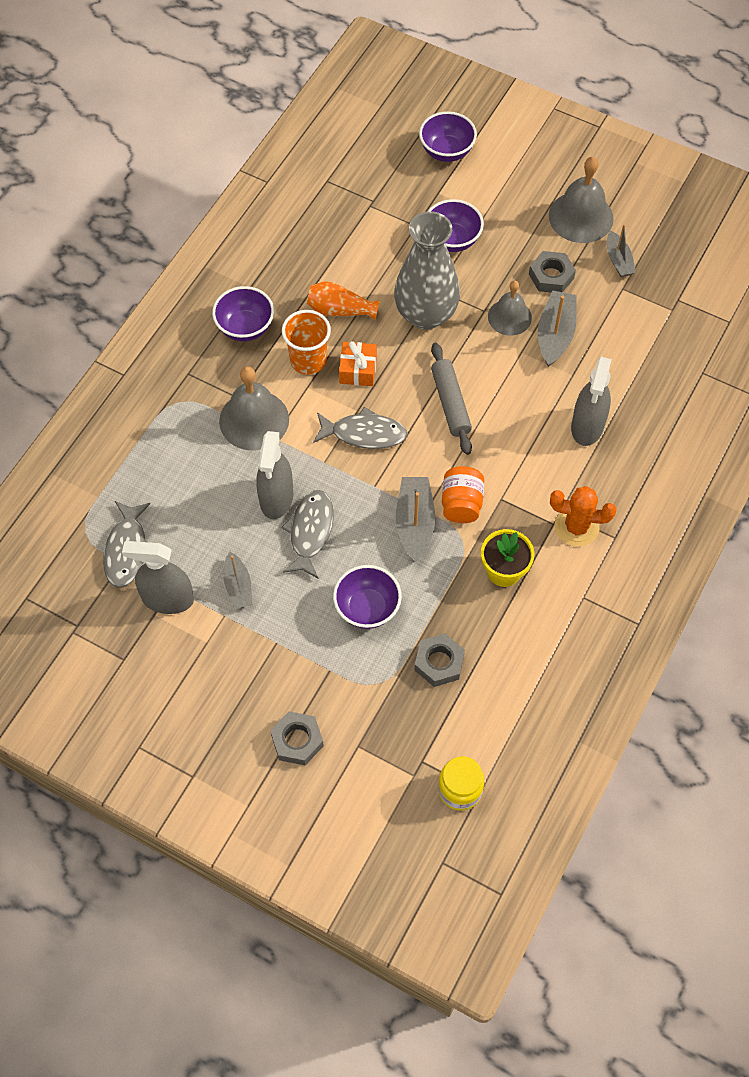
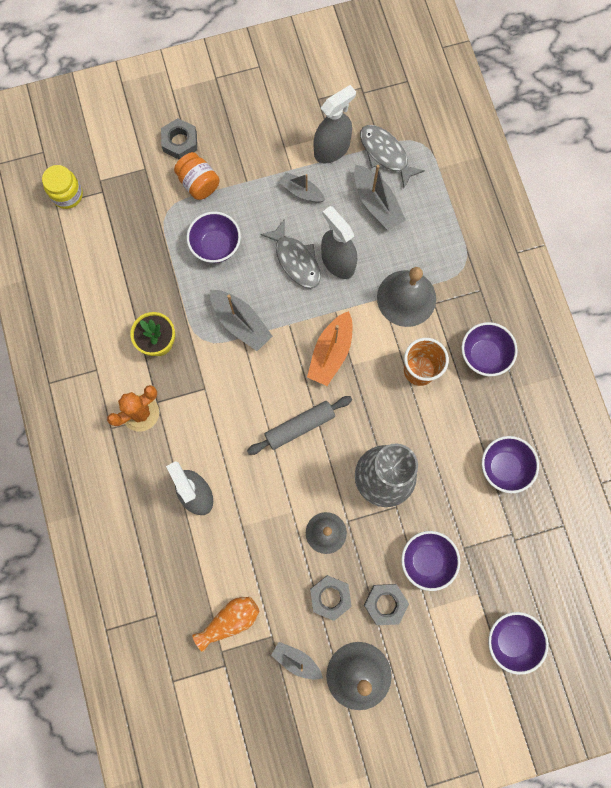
camera: 135 degrees right, 15 degrees up
(324, 247) = (504, 467): none -> purple bowl
(340, 310) = (440, 427): orange vase -> orange vase (230, 620)
(358, 370) = (381, 394): orange gift -> none
(364, 434) = (331, 353): grey fish -> orange boat
(439, 663) = (144, 252): grey nut -> grey nut (385, 604)
(450, 403) = (300, 426): grey rolling pin -> grey rolling pin turned 60 degrees counterclockwise
(461, 504) = (225, 362): orange jar -> orange jar (199, 183)
(555, 334) = (282, 548): grey boat -> grey boat (376, 203)

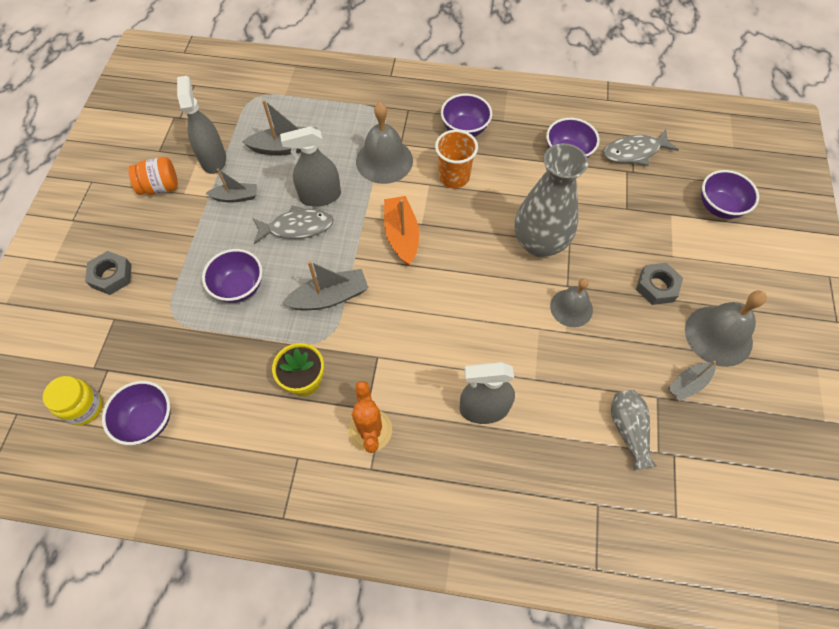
camera: 65 degrees left, 15 degrees down
(199, 183) = (166, 277): orange jar -> orange jar (160, 187)
(230, 620) = (628, 430): orange vase -> grey vase
(300, 426) = (458, 288): grey rolling pin -> none
(301, 192) = (235, 197): grey boat -> grey boat turned 150 degrees counterclockwise
(330, 597) = (635, 329): grey nut -> none
(331, 353) = (401, 235): orange boat -> orange boat turned 150 degrees counterclockwise
(385, 154) = (246, 124): grey fish -> grey fish (634, 152)
(426, 560) = (628, 239): purple bowl -> purple bowl (148, 421)

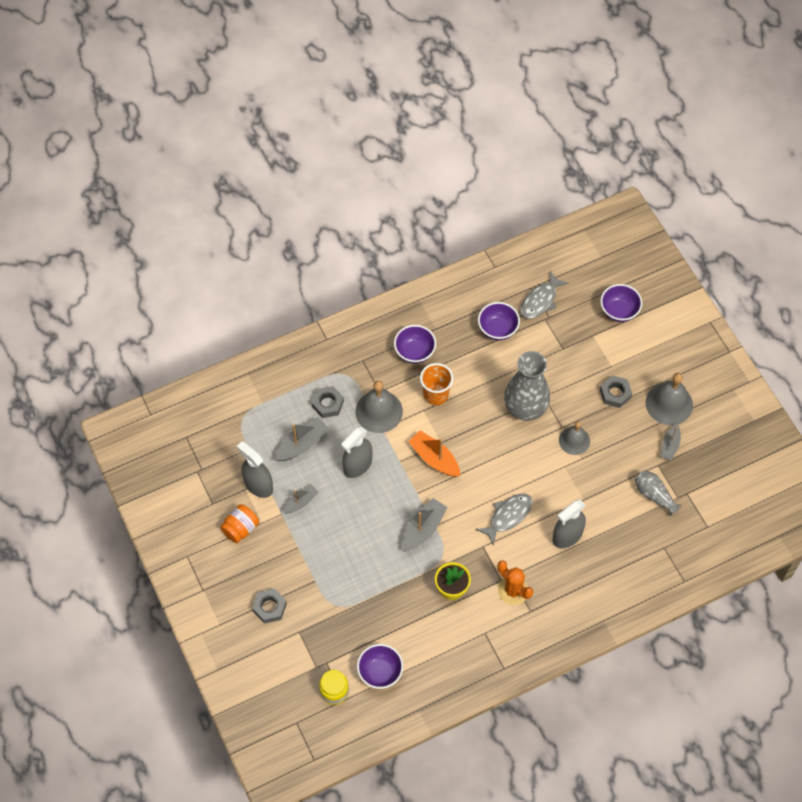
camera: 35 degrees left, 0 degrees up
(239, 287) = (360, 560): purple bowl -> none
(297, 227) = (362, 497): grey fish -> grey fish (508, 516)
(342, 127) = (327, 404): none -> grey nut

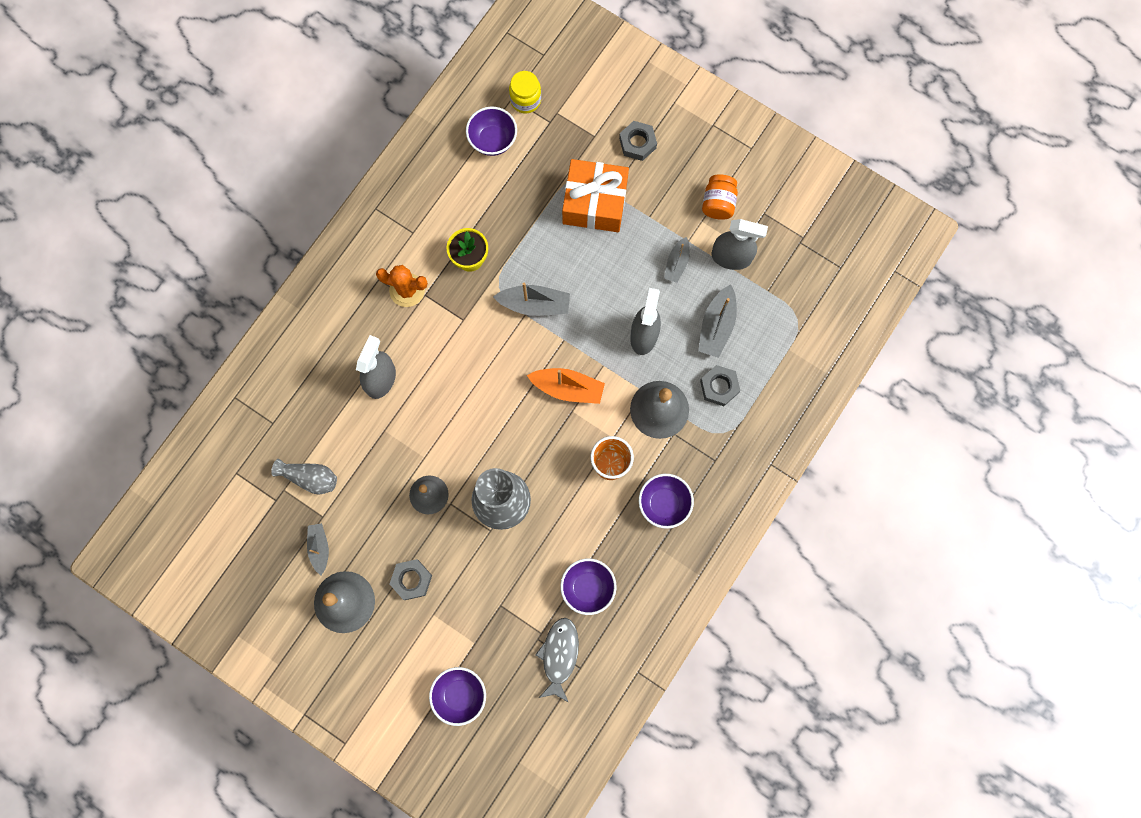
camera: 150 degrees right, 15 degrees up
(332, 579) = (594, 203): none -> orange gift
(423, 529) = (534, 304): grey boat -> grey boat turned 90 degrees counterclockwise
(508, 516) = (454, 367): grey fish -> none

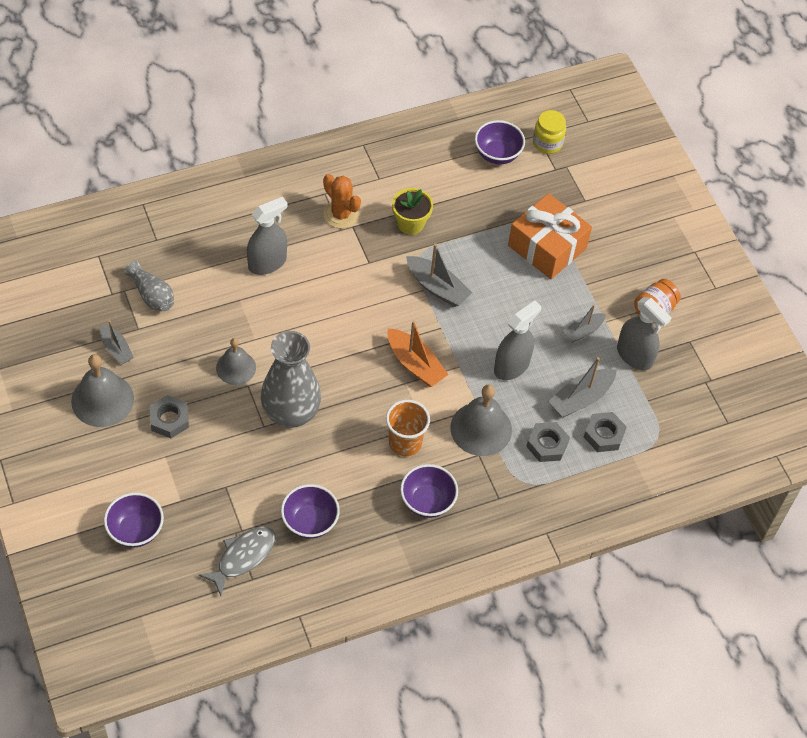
camera: 30 degrees right, 20 degrees down
(319, 548) = (116, 349): grey boat -> grey boat turned 120 degrees clockwise
(637, 143) = (618, 226): grey nut -> grey nut (604, 435)

